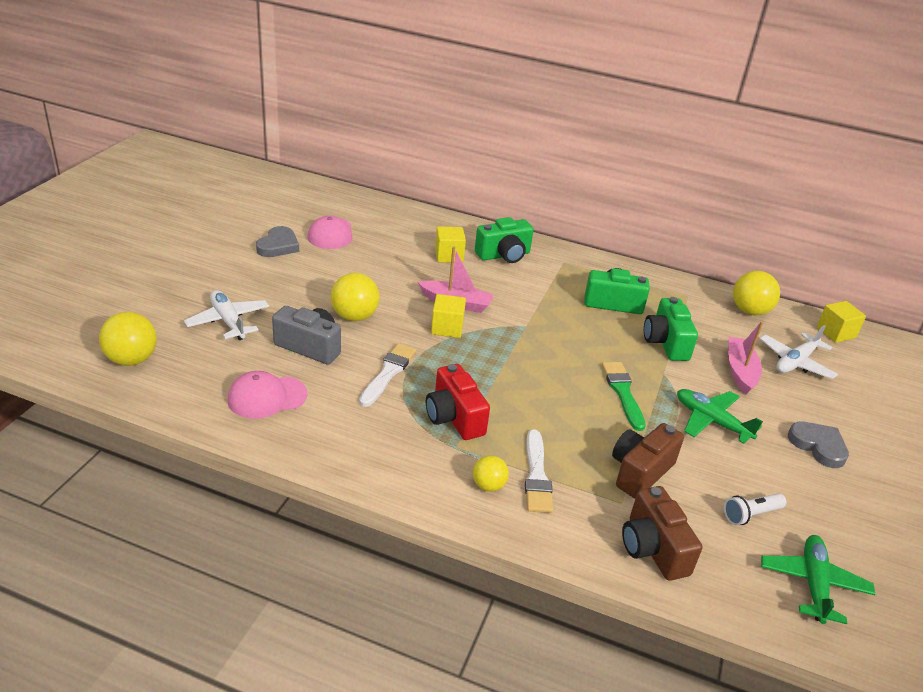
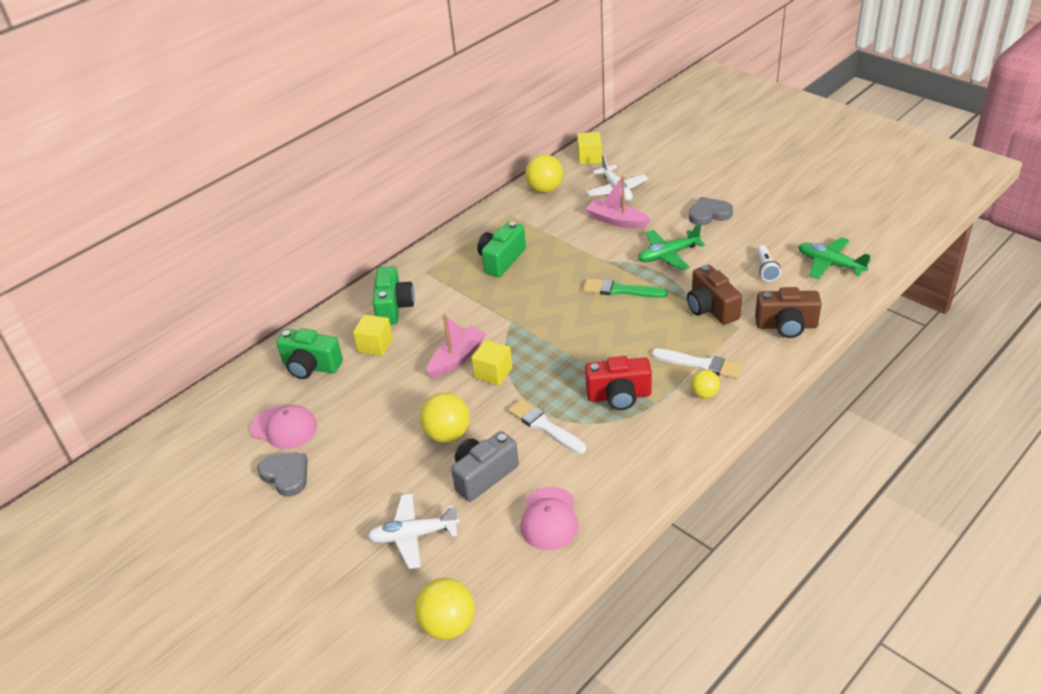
camera: 60 degrees left, 5 degrees up
(666, 343) = (567, 247): green camera -> green camera (311, 366)

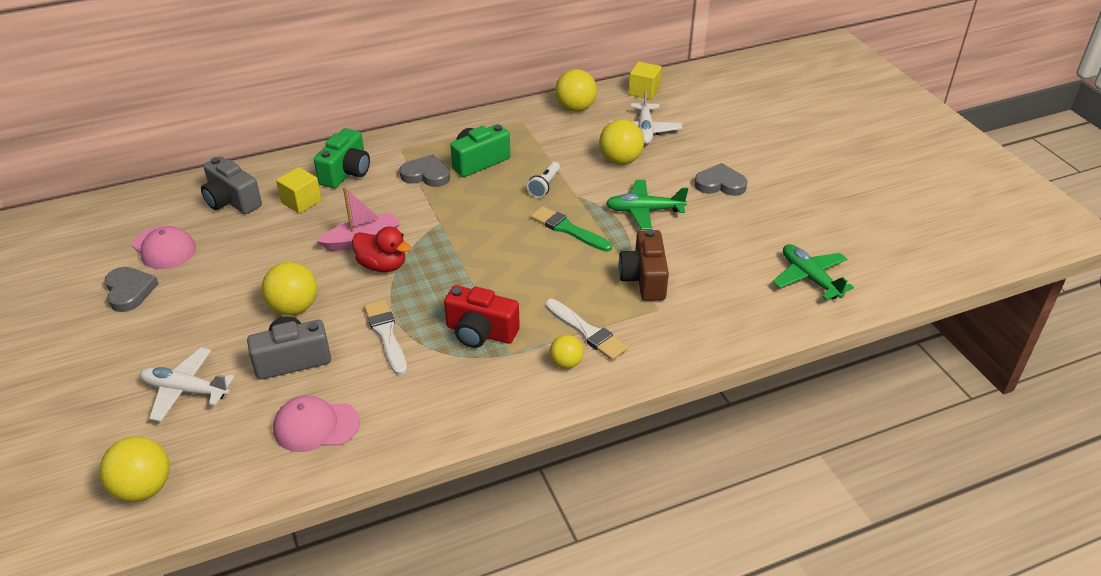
camera: 20 degrees right, 0 degrees up
(311, 366) = (232, 201): green camera -> grey camera
(466, 286) = (426, 175): none -> grey heart
(493, 373) = (382, 265): yellow cube -> red duck
(549, 518) = (316, 426): pink cap -> pink cap turned 60 degrees clockwise
(616, 221) = (620, 160): pink boat -> yellow ball
(766, 269) = (734, 259): white flashlight -> white flashlight (544, 186)
(786, 326) = (709, 325): brown camera -> none

